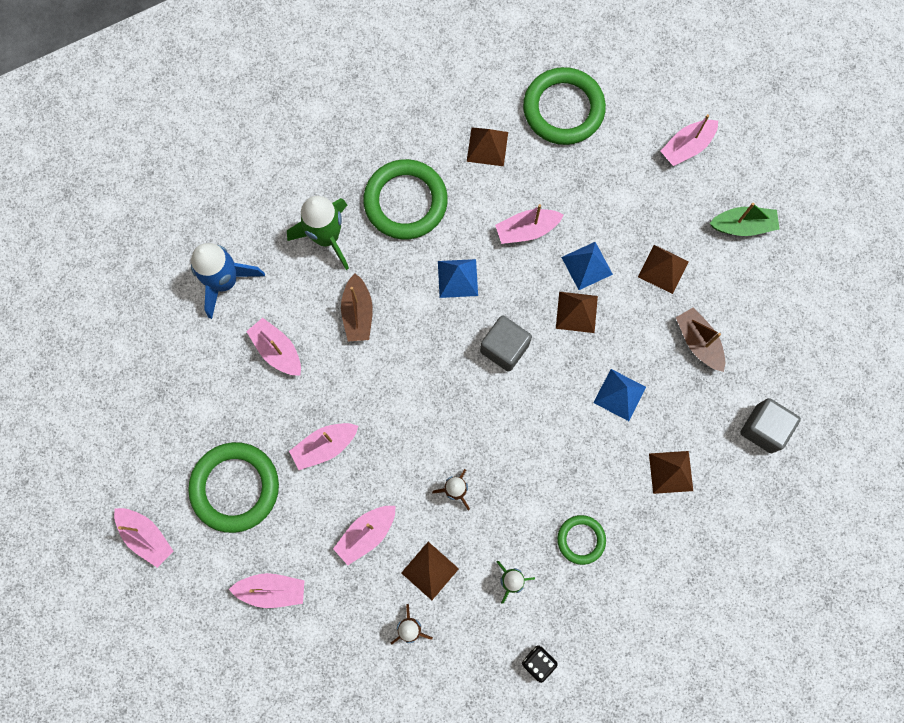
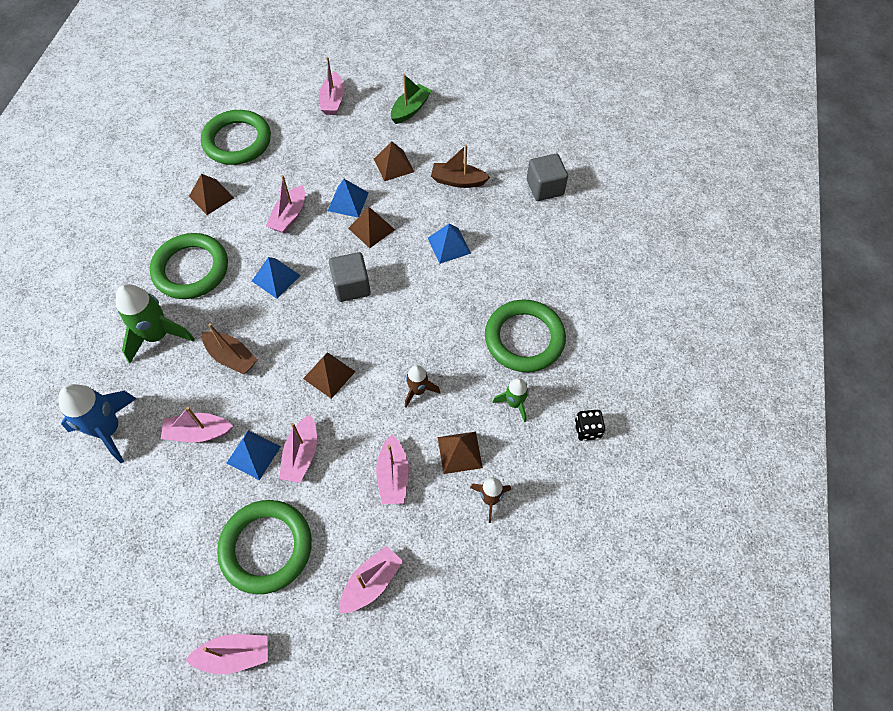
camera: 50 degrees left, 15 degrees down
(295, 409) = (253, 454): none -> blue pyramid
(581, 540) = (524, 338): green ring -> green ring, size x1.86
(671, 472) = (526, 255): brown pyramid -> brown pyramid (329, 375)

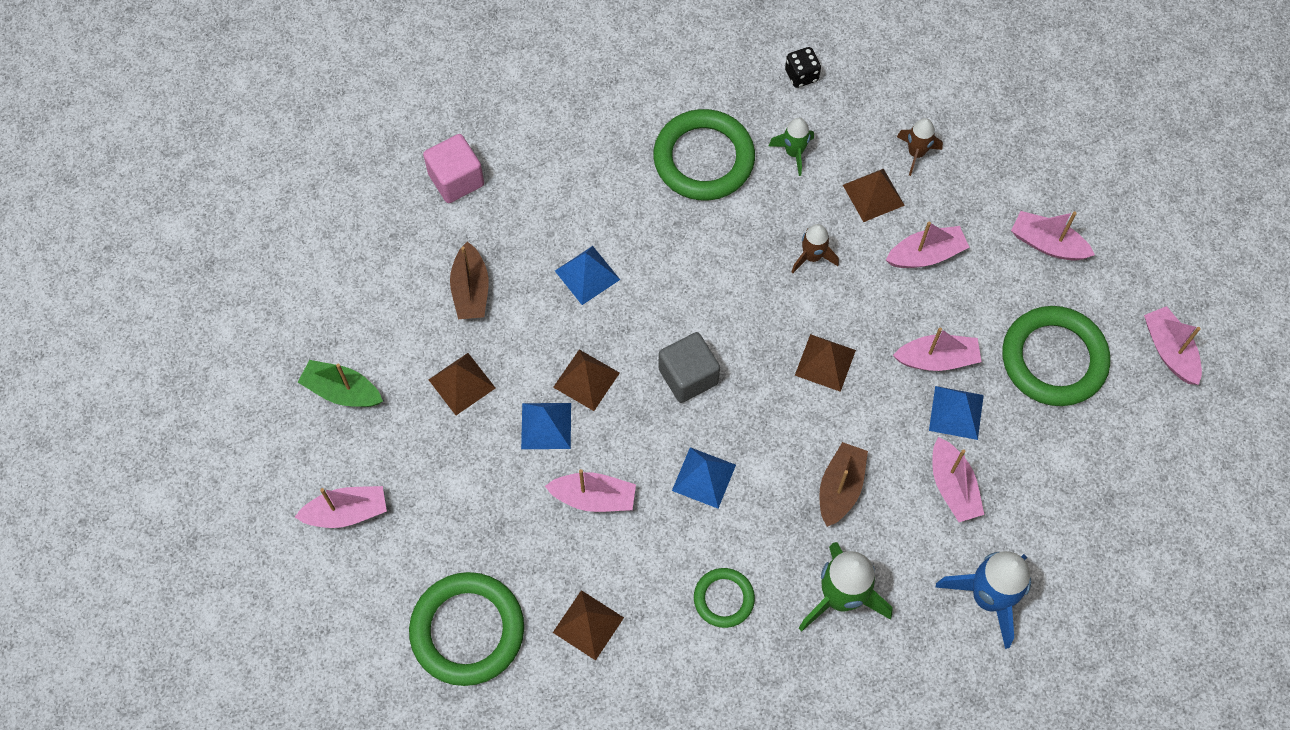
camera: 105 degrees left, 5 degrees up
(191, 269) = (723, 599): green ring -> green ring, size x0.54
(545, 188) = (456, 179): grey cube -> pink cube

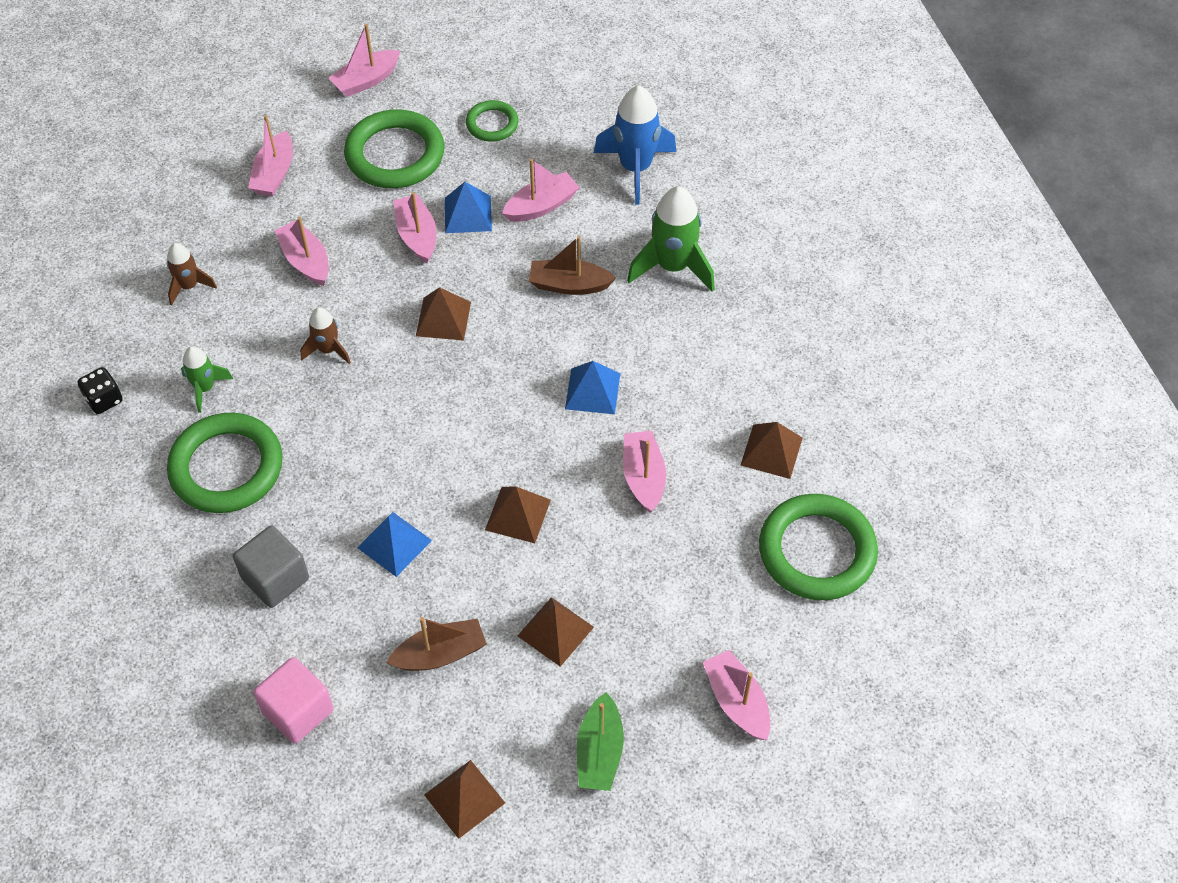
camera: 105 degrees left, 10 degrees down
(546, 426) = (580, 538): blue pyramid -> none
(688, 376) = (489, 426): grey cube -> grey cube (275, 578)
(723, 599) = (706, 351): green ring -> green ring (492, 124)
(873, 195) = (245, 313): brown pyramid -> brown pyramid (464, 798)

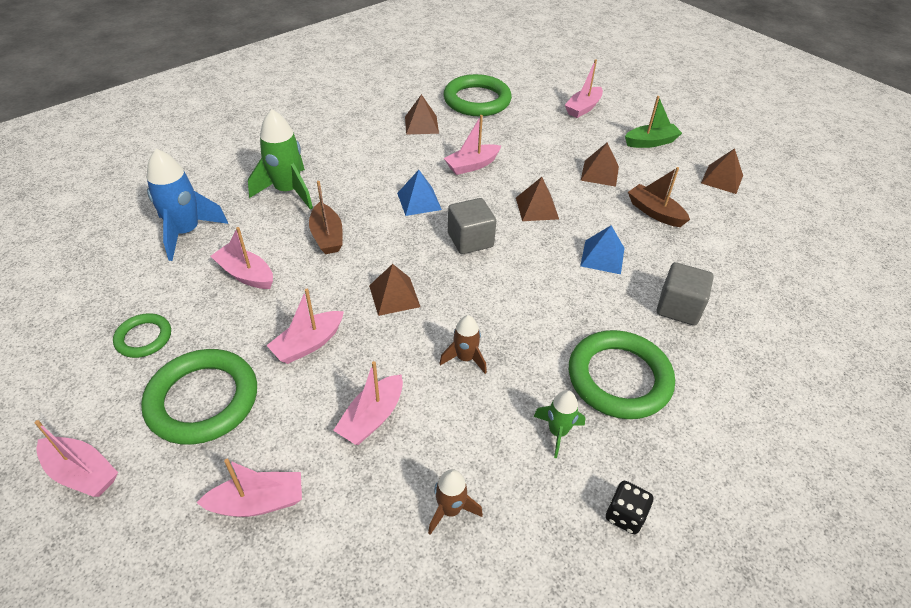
camera: 115 degrees left, 10 degrees down
(298, 711) = (748, 260): pink cube -> none
(468, 214) = (270, 318): blue pyramid -> none
(494, 418) = (470, 240): none -> grey cube

